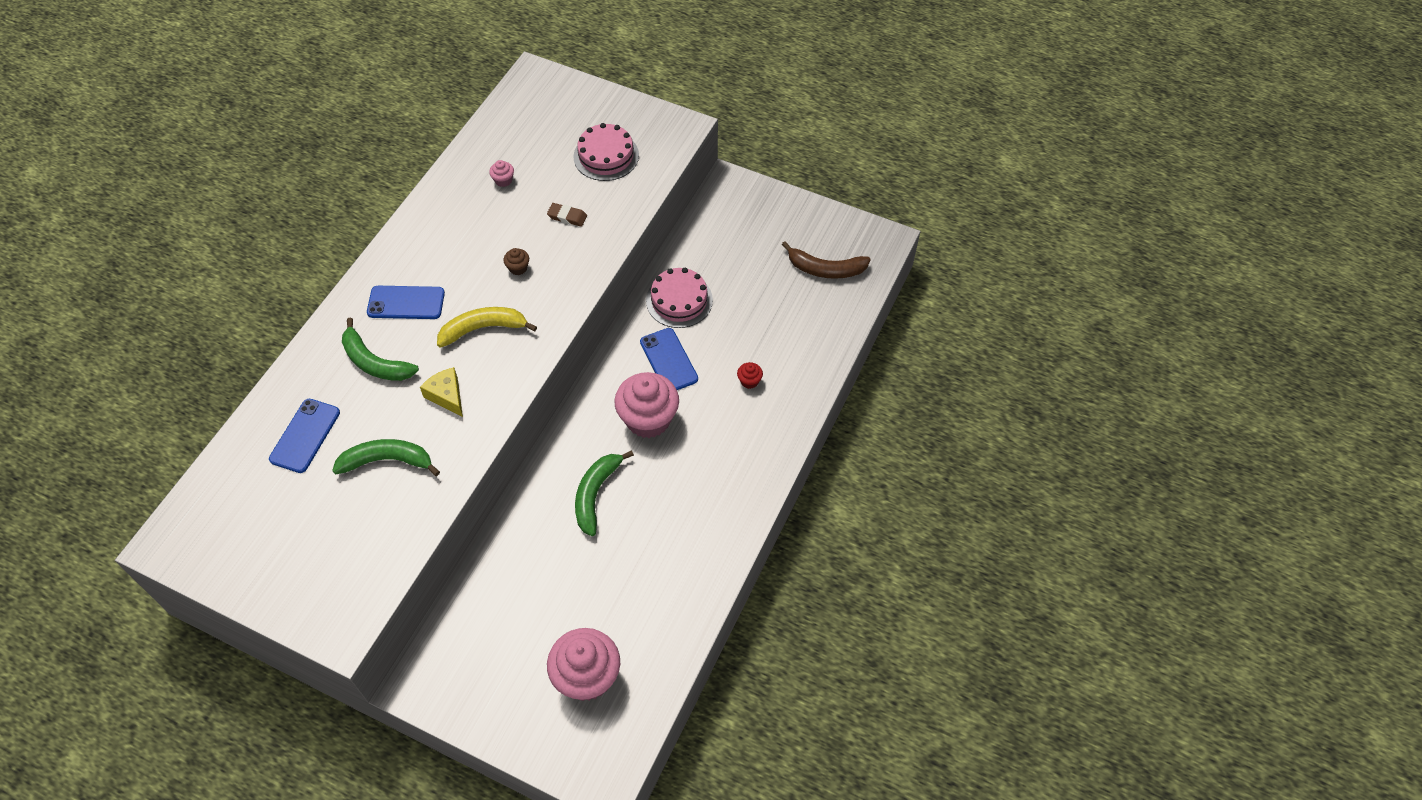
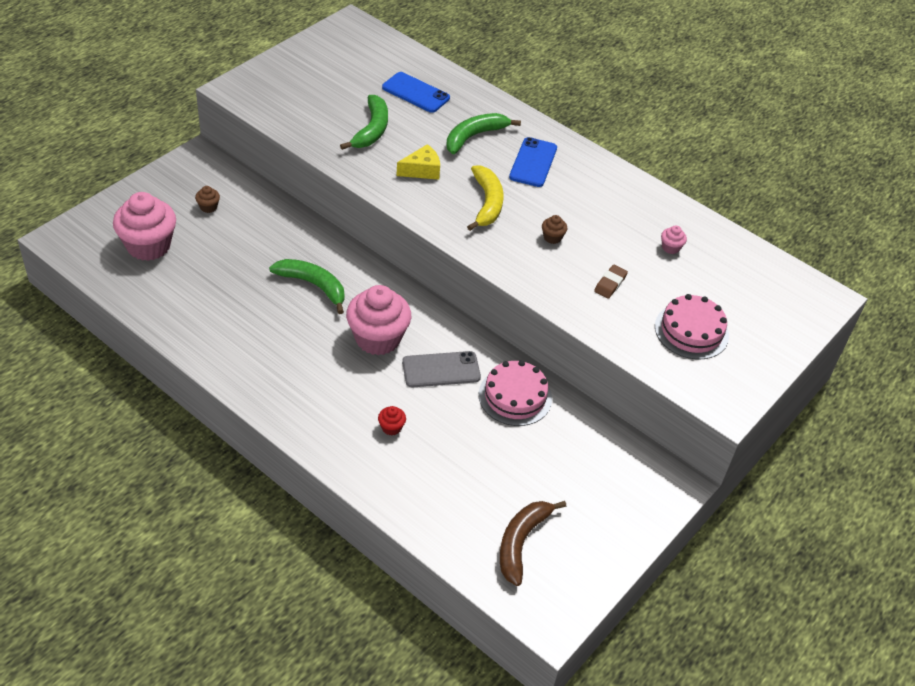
camera: 100 degrees right, 10 degrees down
(504, 639) = (208, 207): none -> brown cupcake
(668, 360) = (441, 370): blue phone -> grey phone

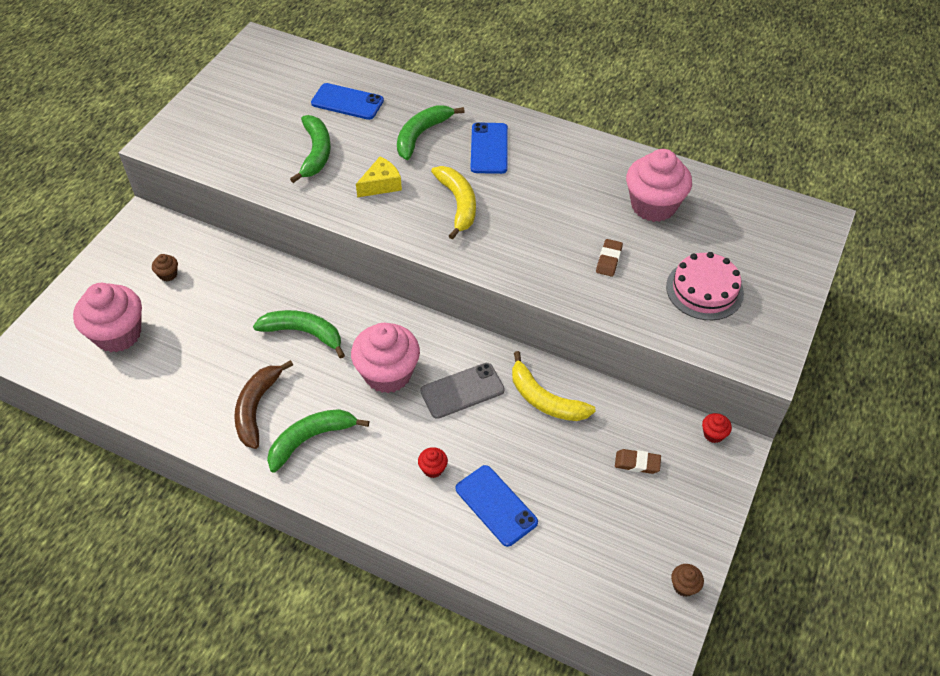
camera: 10 degrees left, 5 degrees up
(289, 375) = (310, 439): none -> green banana
(438, 472) = (496, 505): none -> blue phone
(515, 396) = (544, 399): pink cake -> yellow banana
(521, 542) = (603, 558): brown banana -> brown banana (257, 408)
(552, 237) = (535, 224): brown cupcake -> brown cupcake (684, 586)
(582, 472) = (637, 463): none -> brown eraser
(664, 466) = (713, 434): none -> red cupcake
(670, 248) = (653, 205): pink cupcake -> pink cupcake, size x2.43

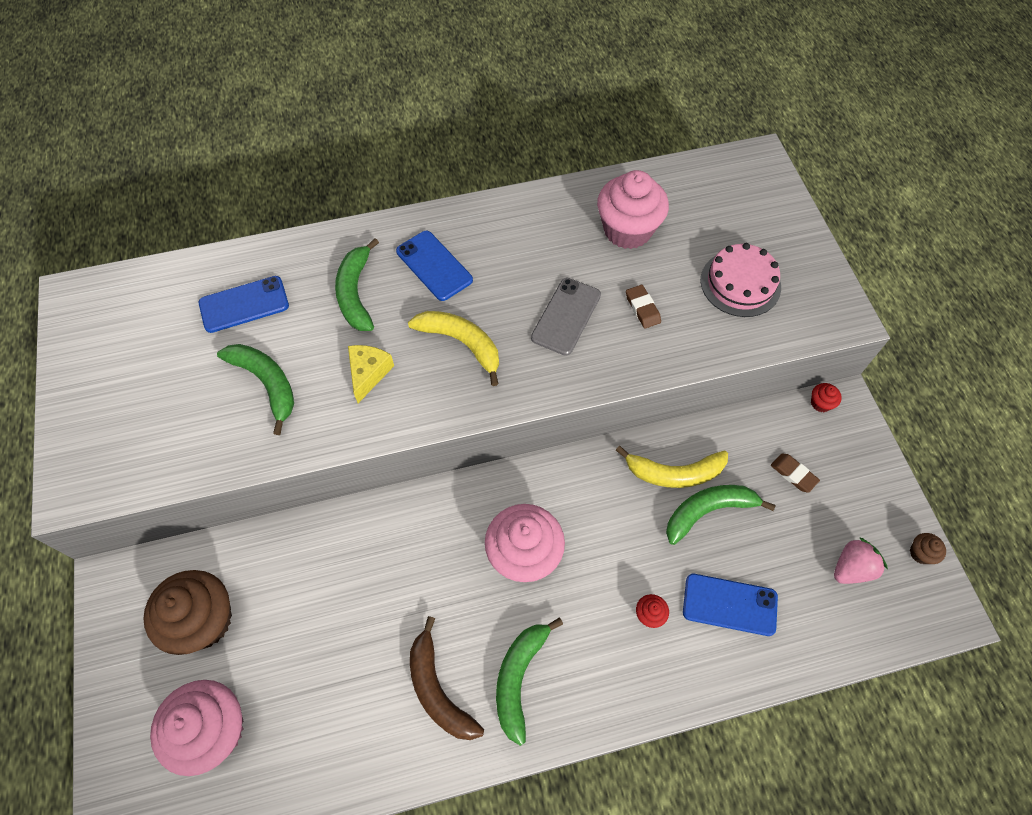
camera: 40 degrees left, 10 degrees up
(168, 274) = (204, 620): brown cupcake -> brown cupcake, size x2.43
(304, 333) = (407, 575): green banana -> green banana (708, 511)
(462, 391) = (602, 519): grey phone -> grey phone (566, 316)
(615, 553) = (851, 568): none -> pink strawberry
(637, 463) = (793, 474): brown eraser -> brown eraser turned 75 degrees clockwise

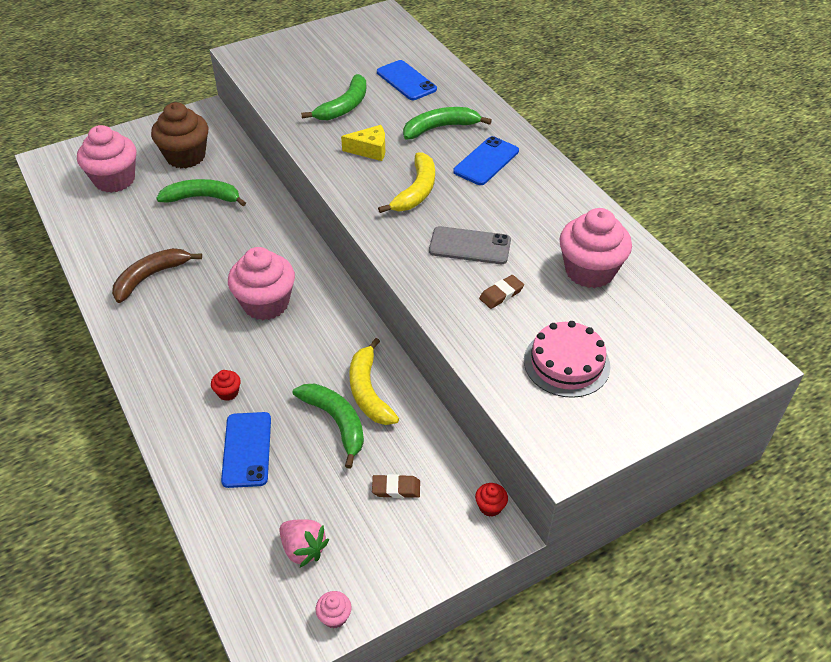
camera: 75 degrees right, 15 degrees down
(519, 678) = (164, 319): green banana -> green banana (203, 198)
(793, 474) = (396, 488): brown eraser -> brown eraser turned 60 degrees clockwise
(920, 553) = (334, 616): brown cupcake -> pink cupcake

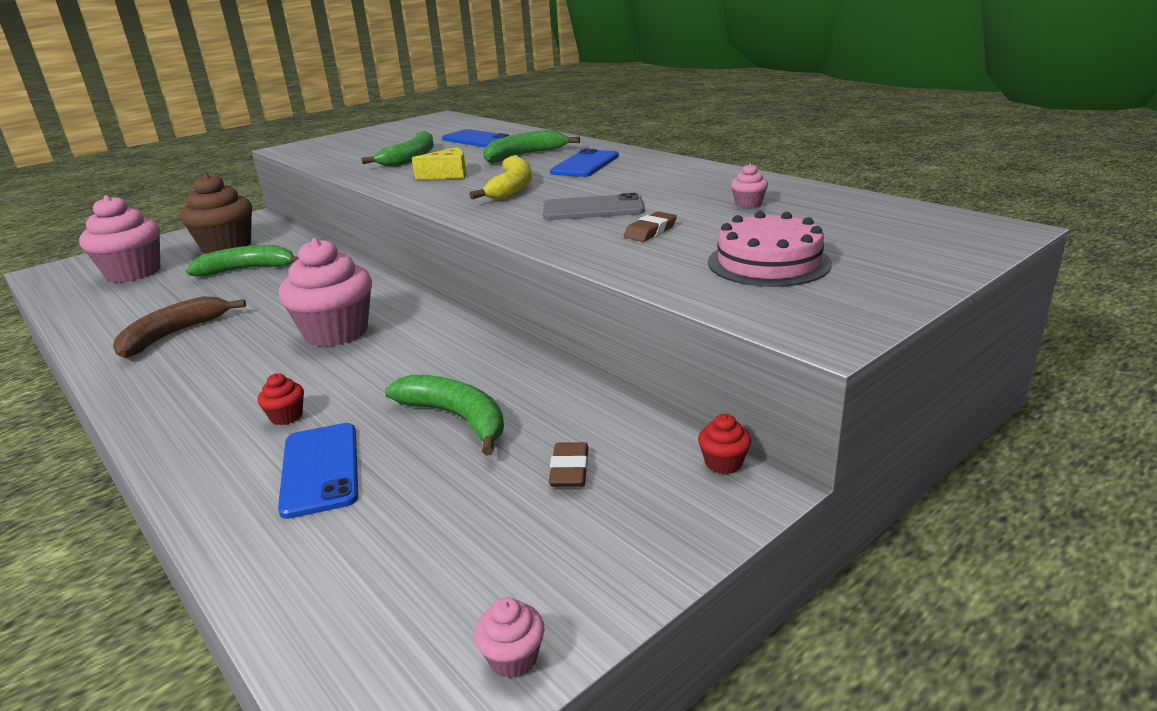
camera: 10 degrees left, 20 degrees down
(303, 549) = (433, 571): pink strawberry -> none
(368, 391) = (496, 382): yellow banana -> none
(396, 488) = (569, 470): brown eraser -> brown eraser turned 75 degrees counterclockwise
(589, 271) = (748, 204): pink cupcake -> pink cupcake, size x0.41

